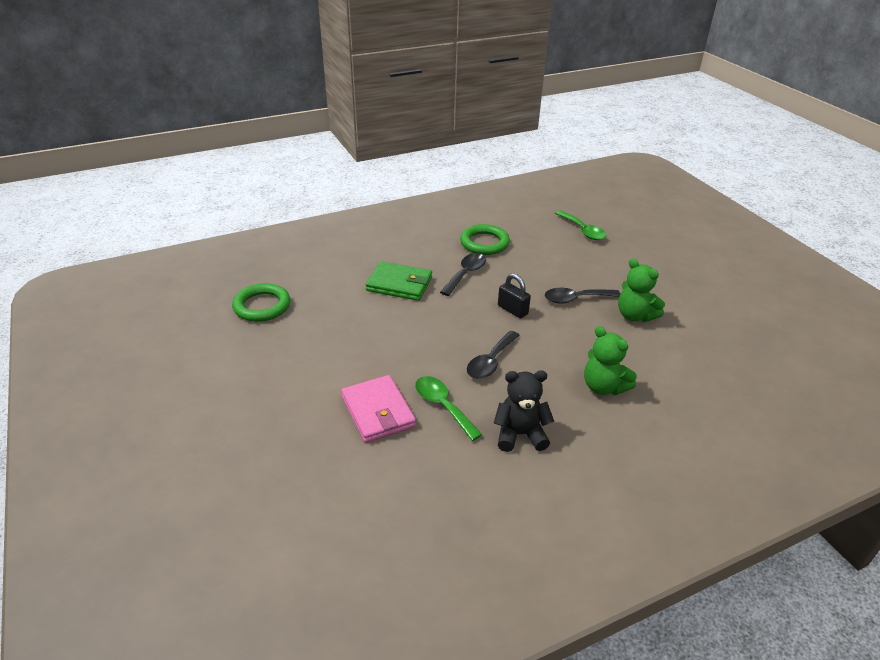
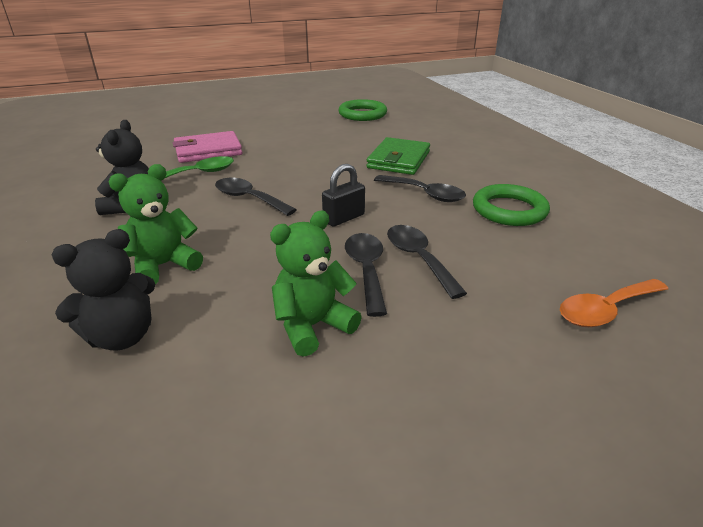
camera: 95 degrees right, 5 degrees down
(556, 280) = (418, 259): none -> black spoon
(583, 230) = (605, 310): green spoon -> orange spoon
(677, 385) = (122, 336): none -> black teddy bear

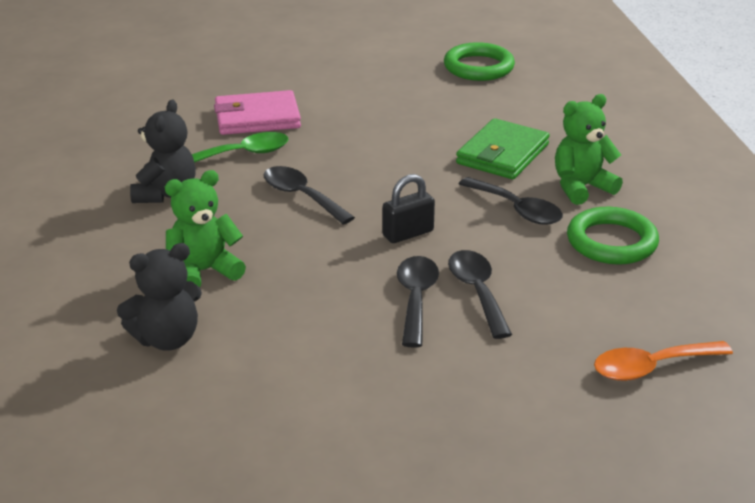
camera: 10 degrees right, 0 degrees up
(312, 326) = (347, 349): green teddy bear -> green teddy bear (581, 187)

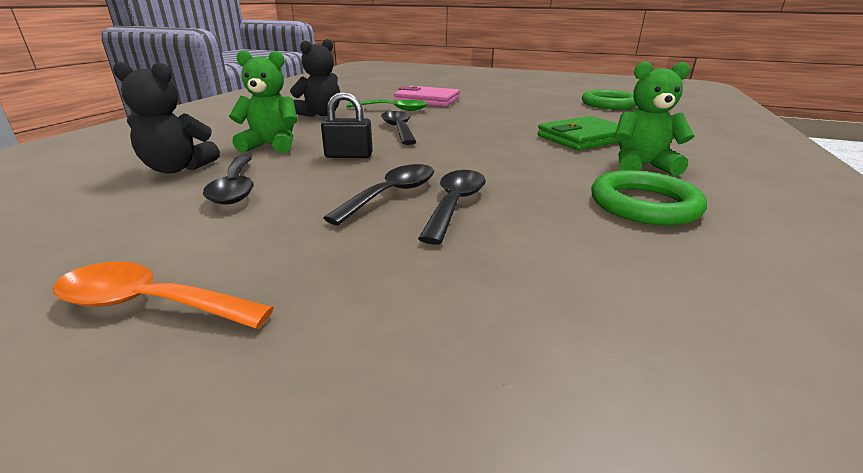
camera: 30 degrees right, 5 degrees down
(408, 233) = (446, 159): black padlock -> black padlock (349, 156)
(517, 209) = (561, 165): black spoon -> black spoon (235, 188)
(651, 367) = (599, 340): orange spoon -> orange spoon (149, 304)

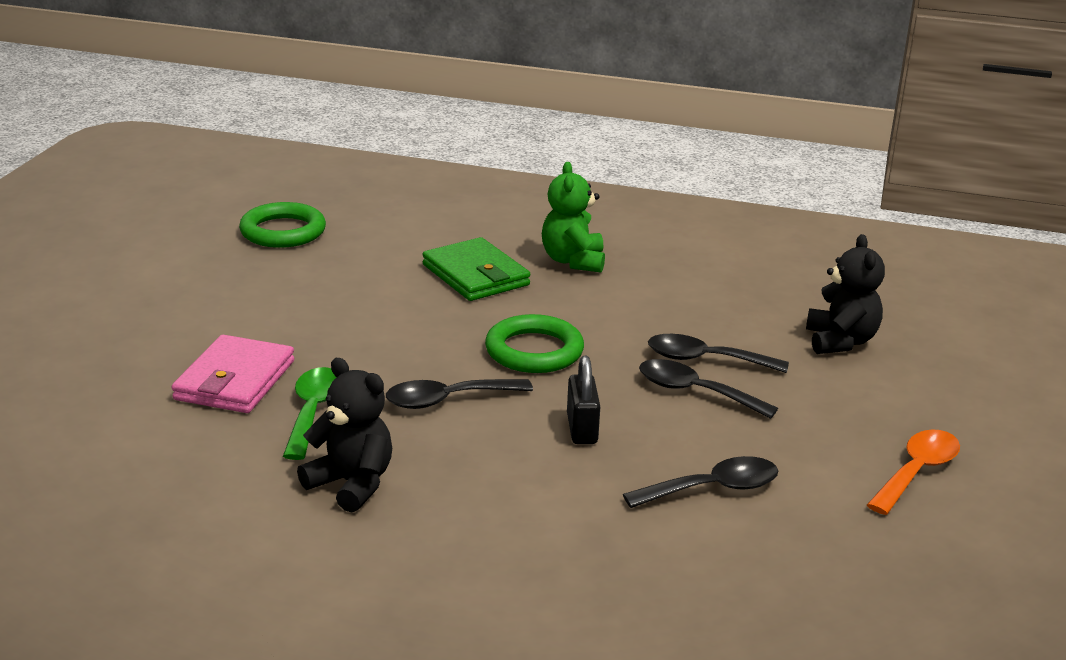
camera: 95 degrees left, 0 degrees up
(149, 304) = (917, 472): orange spoon -> orange spoon turned 150 degrees counterclockwise
(178, 168) = (666, 552): black teddy bear -> black teddy bear (840, 341)
(271, 145) = (550, 498): green teddy bear -> none
(644, 204) = (673, 278): green ring -> green ring (534, 351)

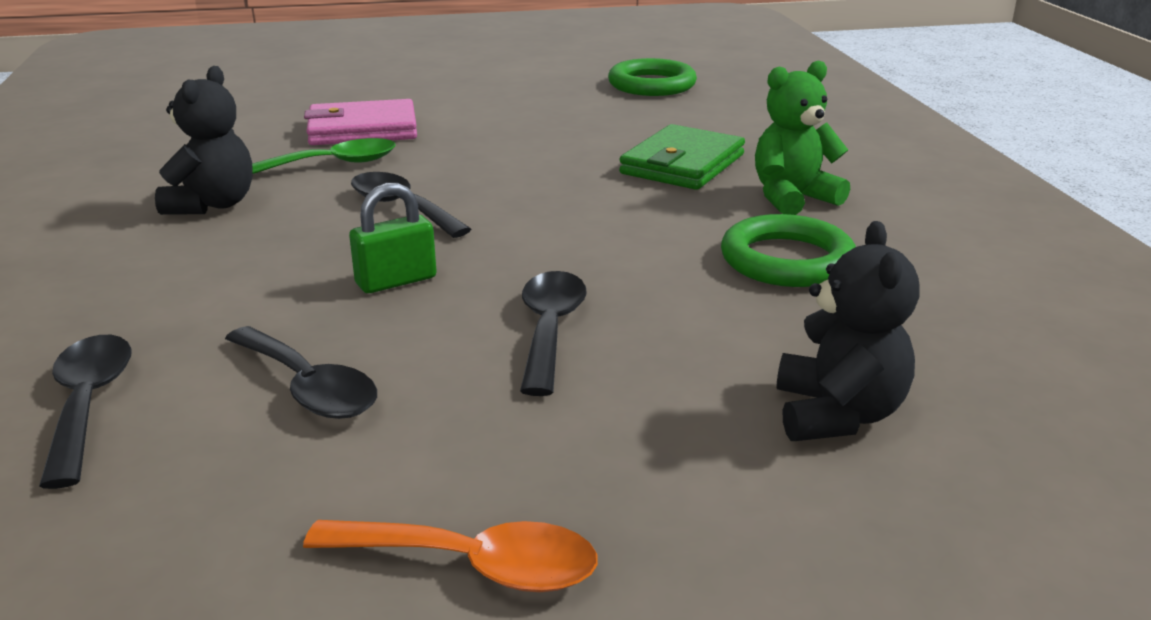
camera: 65 degrees right, 0 degrees up
(534, 351) = (549, 223): green ring -> green ring (787, 260)
(582, 429) = (396, 281): black padlock -> green padlock
(705, 360) = (645, 320): black spoon -> black spoon (88, 404)
(840, 341) = (837, 415): black teddy bear -> black teddy bear turned 60 degrees counterclockwise

